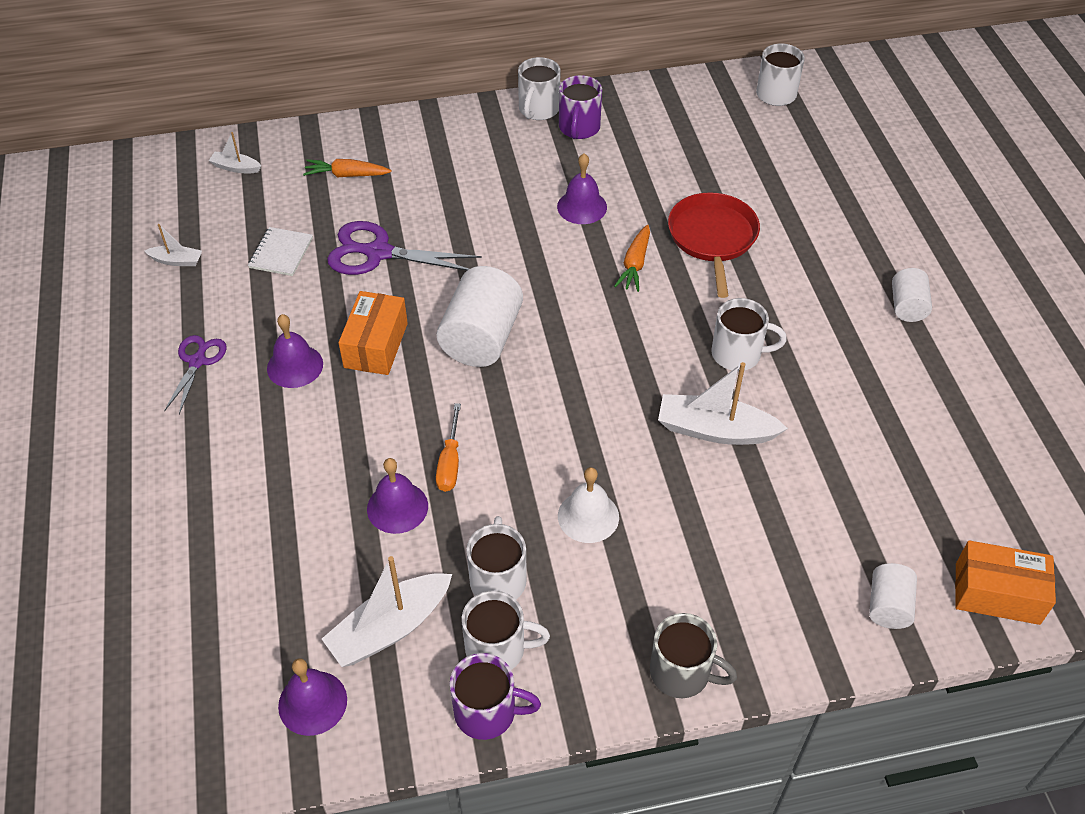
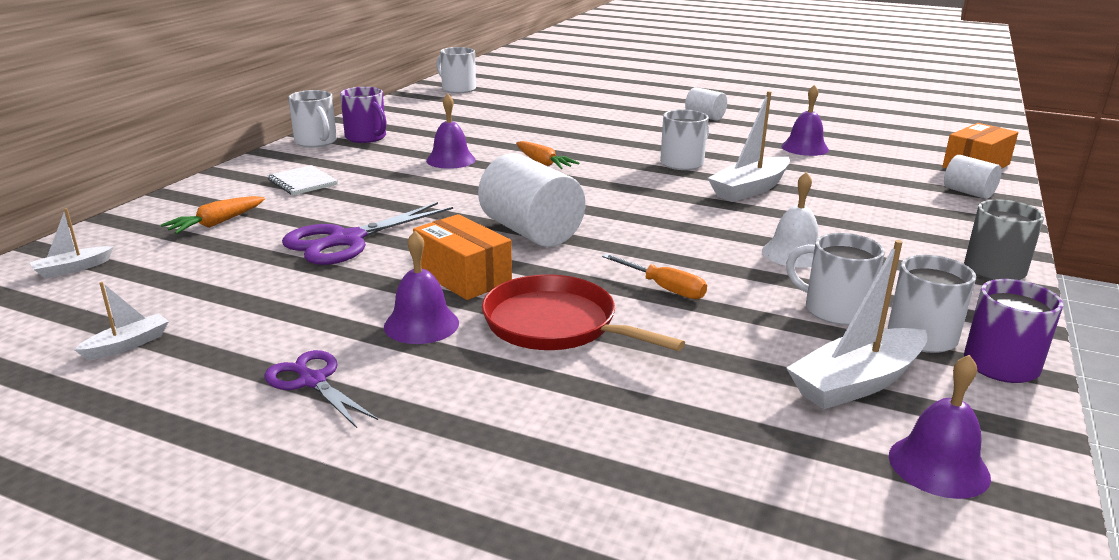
camera: 55 degrees left, 25 degrees down
(281, 253) = (248, 283): white notebook -> white notebook (302, 182)
(390, 628) = (857, 383): white boat -> white boat turned 60 degrees clockwise
(397, 507) = (693, 330): purple bell -> purple bell (804, 148)
(712, 238) = (558, 138): red pan -> red pan (556, 324)

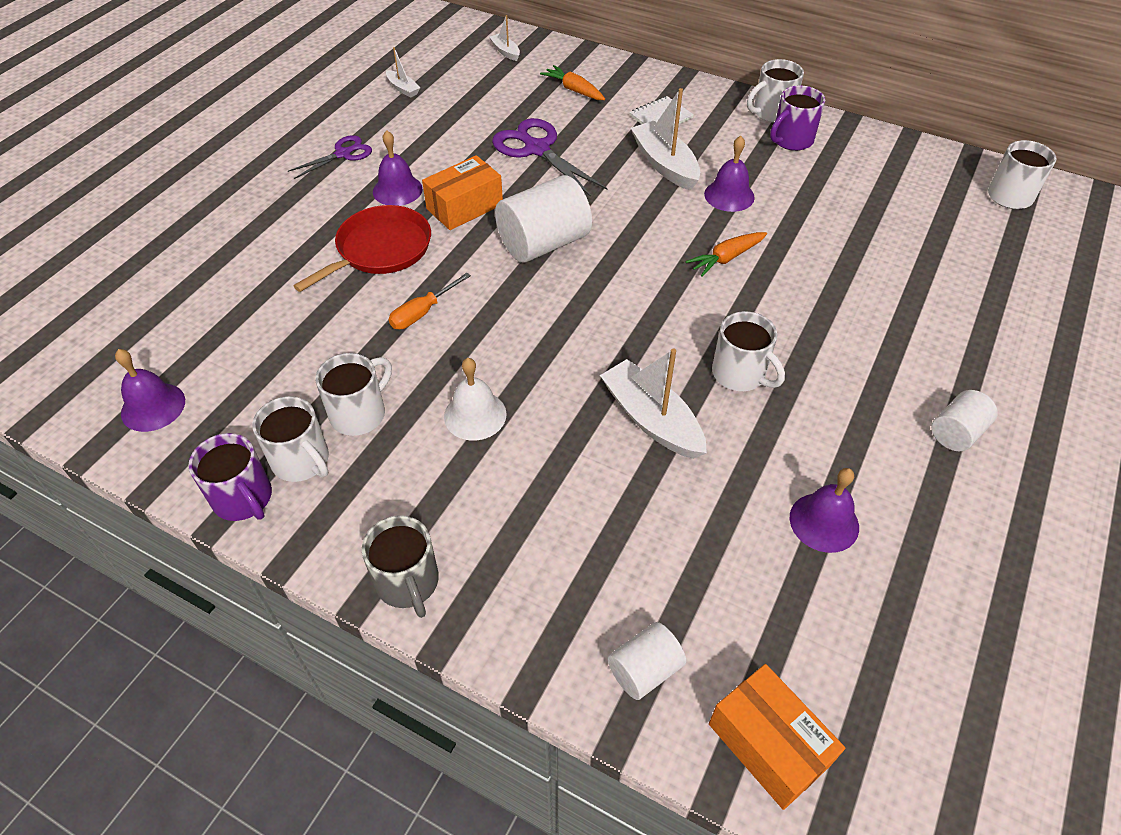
camera: 95 degrees right, 25 degrees up
(857, 383) = (253, 394): white boat -> white boat (665, 164)

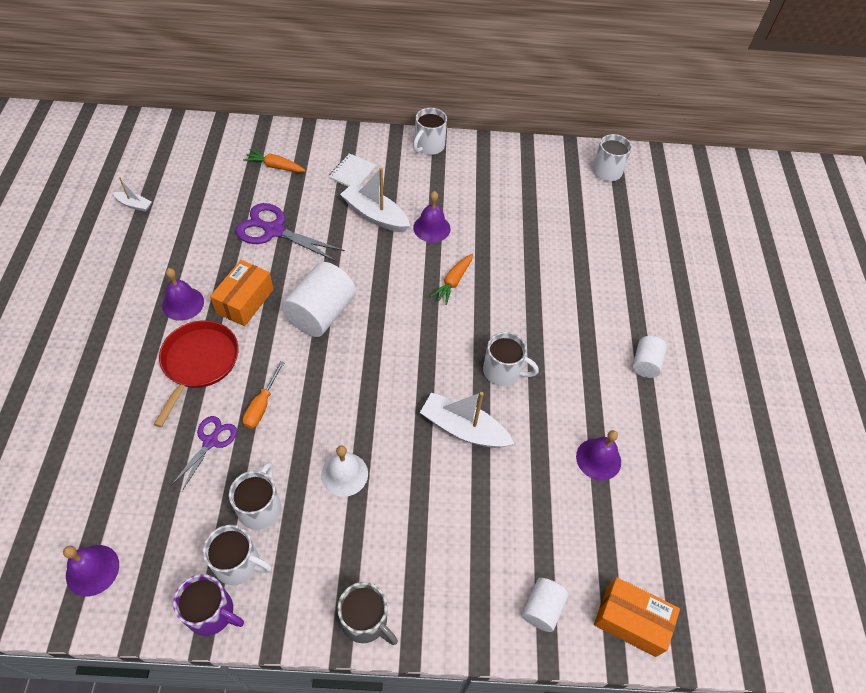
camera: 30 degrees left, 5 degrees up
(343, 154) = (118, 284): purple scissors -> purple scissors (210, 442)
(505, 52) = (201, 144): white boat -> none
(791, 140) = (452, 166): purple mug -> none

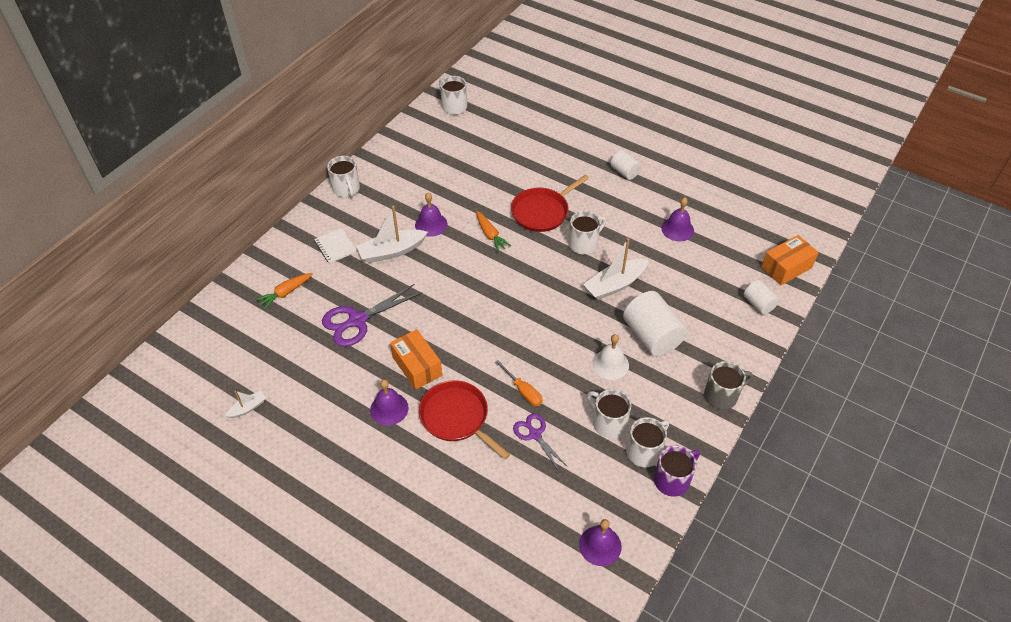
camera: 55 degrees left, 5 degrees down
(321, 313) = (464, 323): white cylinder -> white cylinder (652, 336)
(520, 312) = (542, 211): none -> red pan

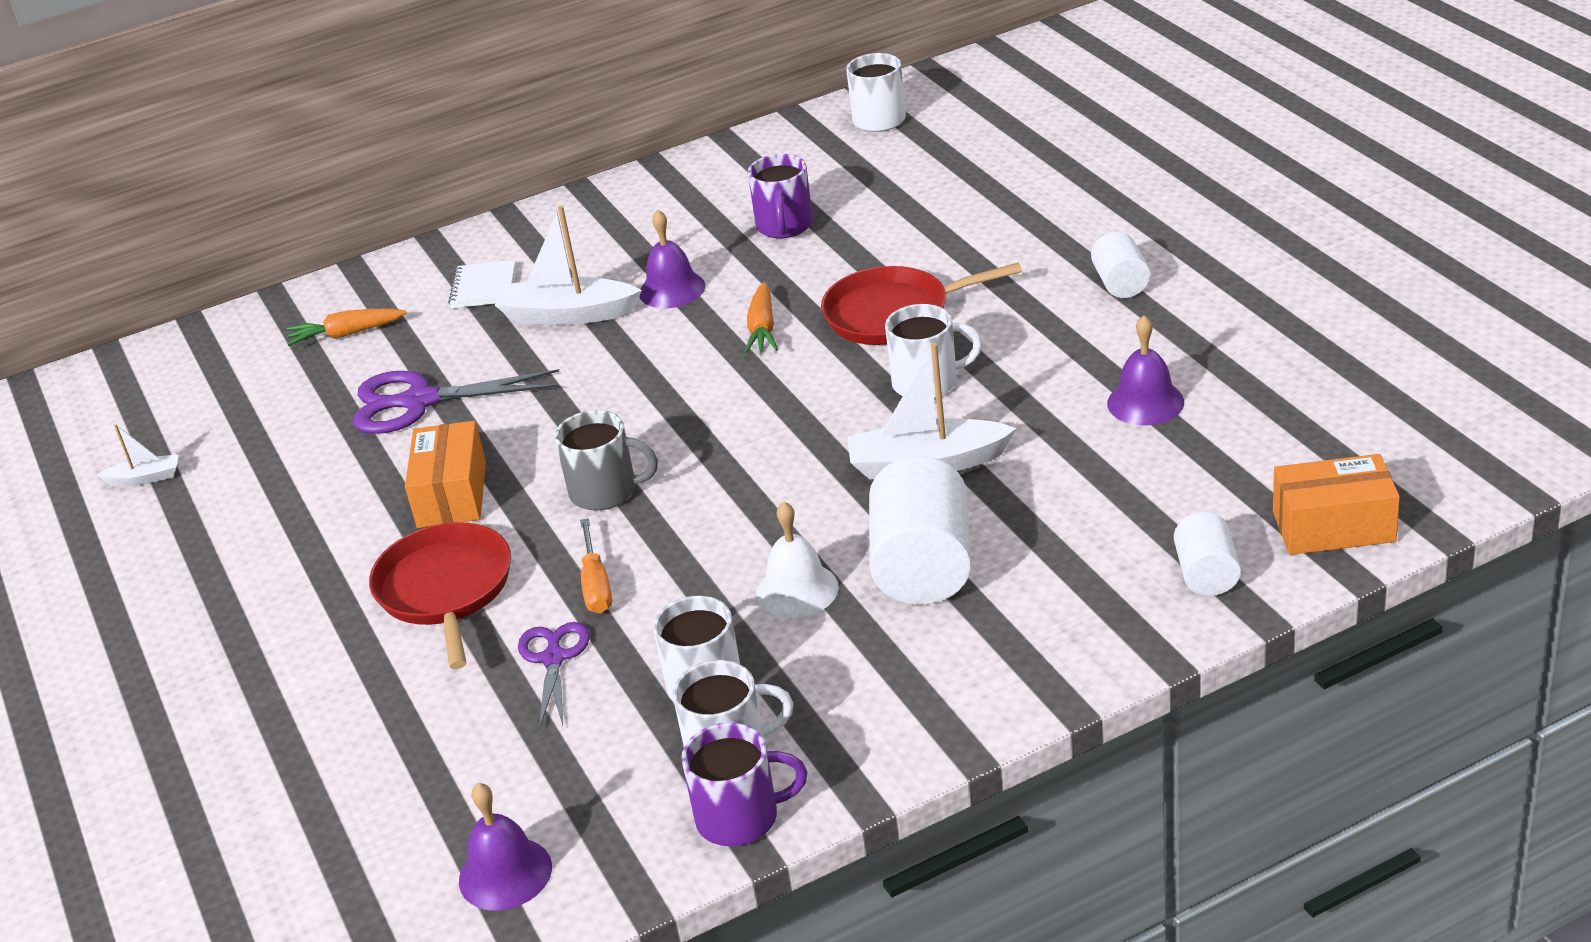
camera: 35 degrees right, 15 degrees down
(346, 189) = (578, 208): white mug -> none
(389, 408) = (350, 543): purple bell -> none
(456, 176) = (784, 226): none -> purple mug
(722, 395) = (975, 709): grey mug -> grey mug (606, 491)

